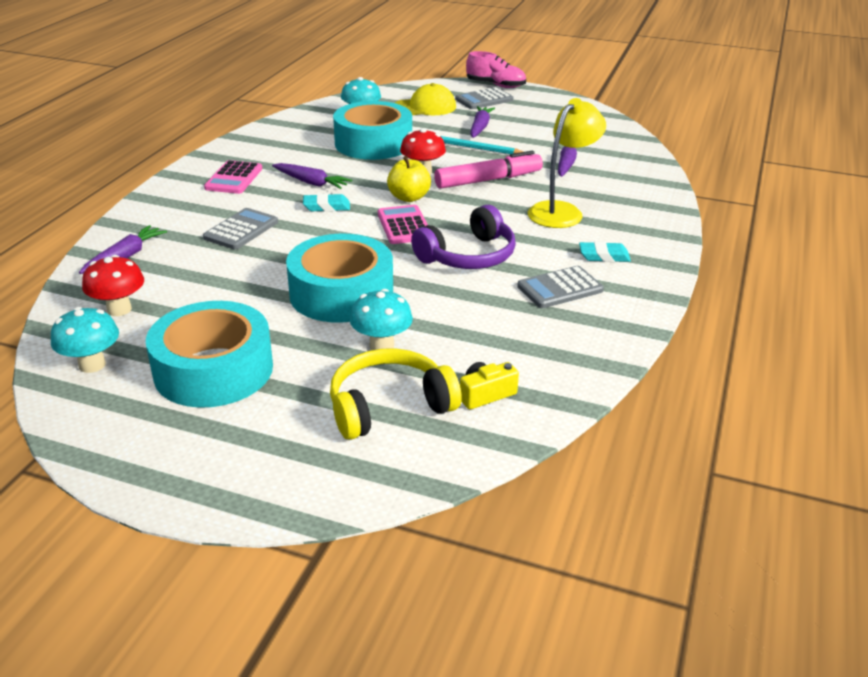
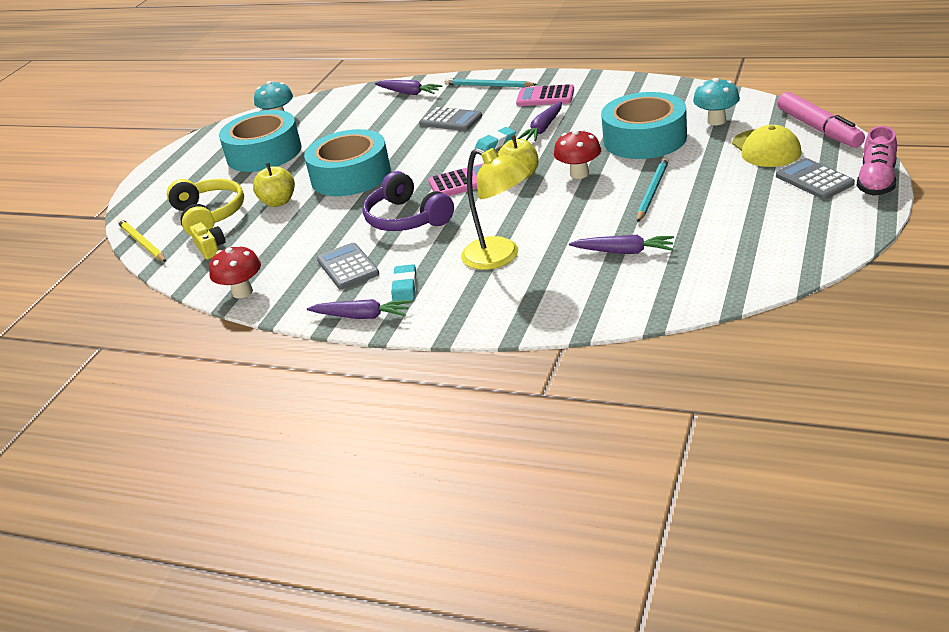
camera: 95 degrees right, 0 degrees up
(119, 309) = (339, 109): red mushroom -> red mushroom (242, 292)
(165, 206) = (488, 86): none -> turquoise pencil
(326, 207) = (495, 144): turquoise eraser -> turquoise eraser turned 60 degrees clockwise
(381, 345) = (278, 202): turquoise mushroom -> yellow apple
(445, 469) = (142, 243): none -> yellow pencil
(480, 127) = (716, 188): purple carrot -> purple carrot (361, 316)
(488, 180) = (568, 210): pink marker -> pink marker (819, 129)

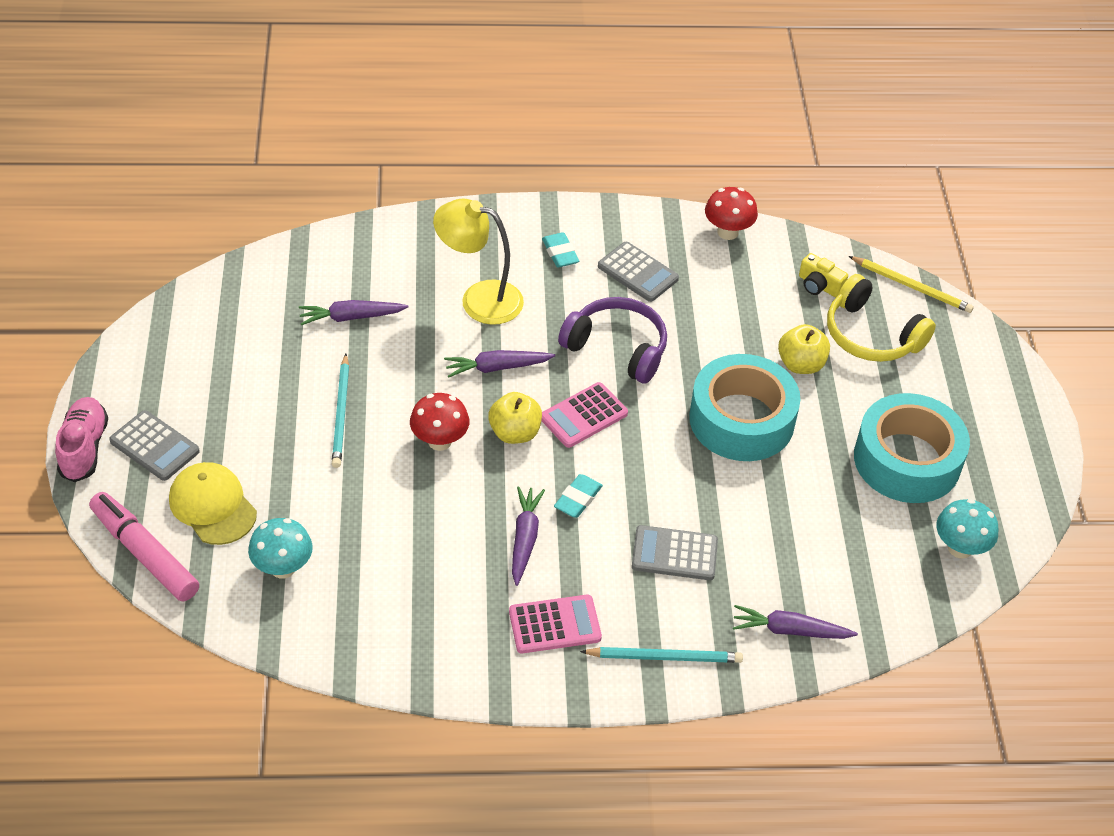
camera: 150 degrees right, 15 degrees up
(361, 316) = (581, 216): purple carrot -> purple carrot (497, 367)
(645, 139) = (374, 520): turquoise tape -> none

